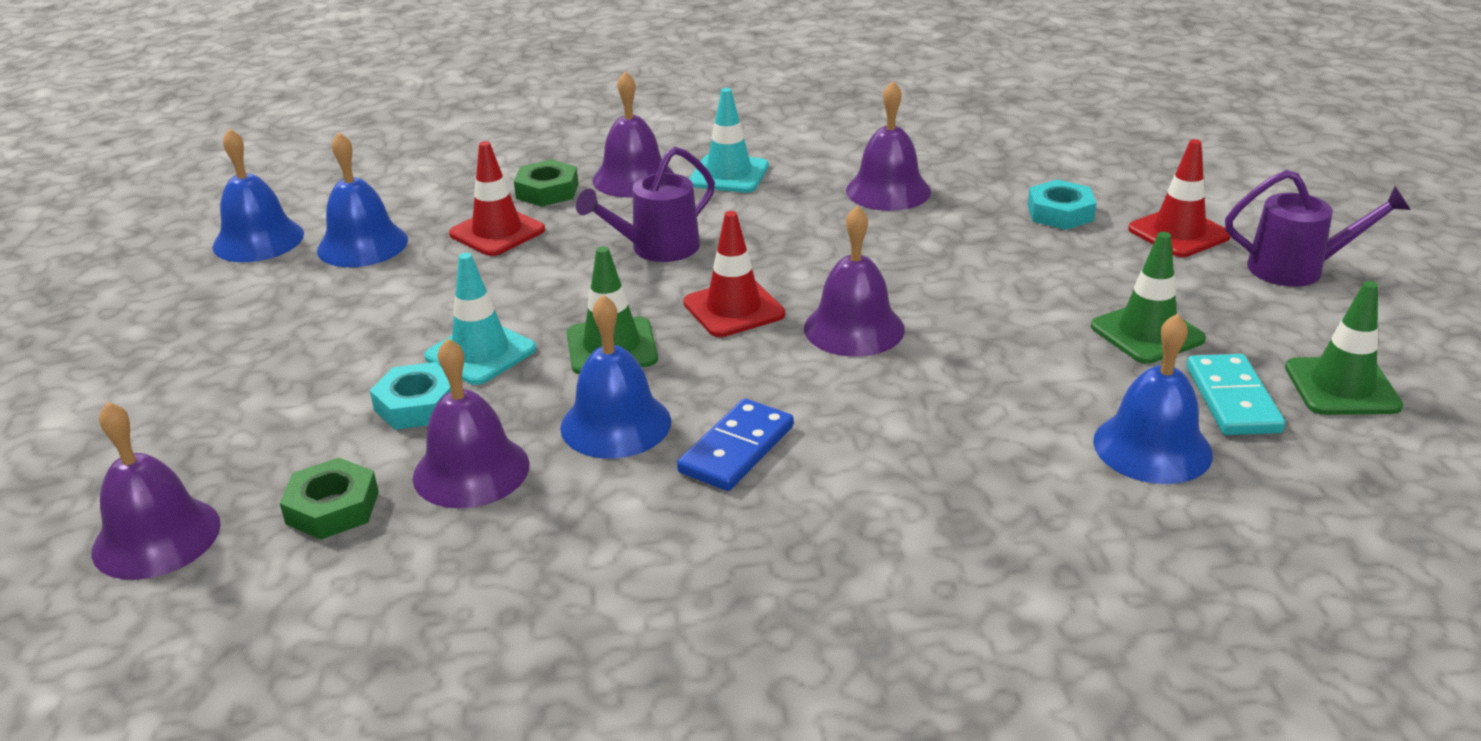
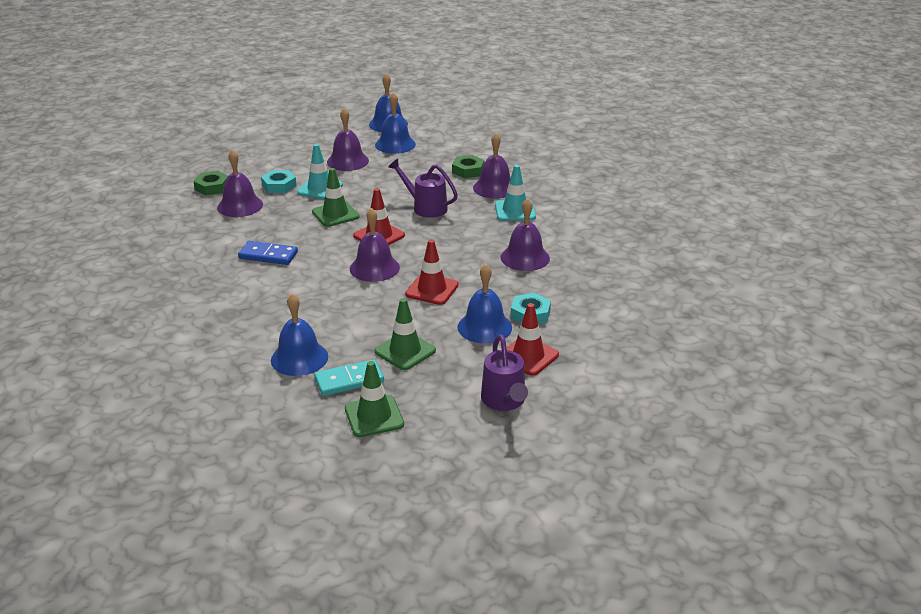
camera: 70 degrees right, 0 degrees up
(156, 537) = (190, 164): purple bell -> purple bell (347, 161)
(497, 232) = (421, 169): red traffic cone -> red traffic cone (432, 289)
(615, 424) = (278, 227): blue bell -> blue bell (484, 327)

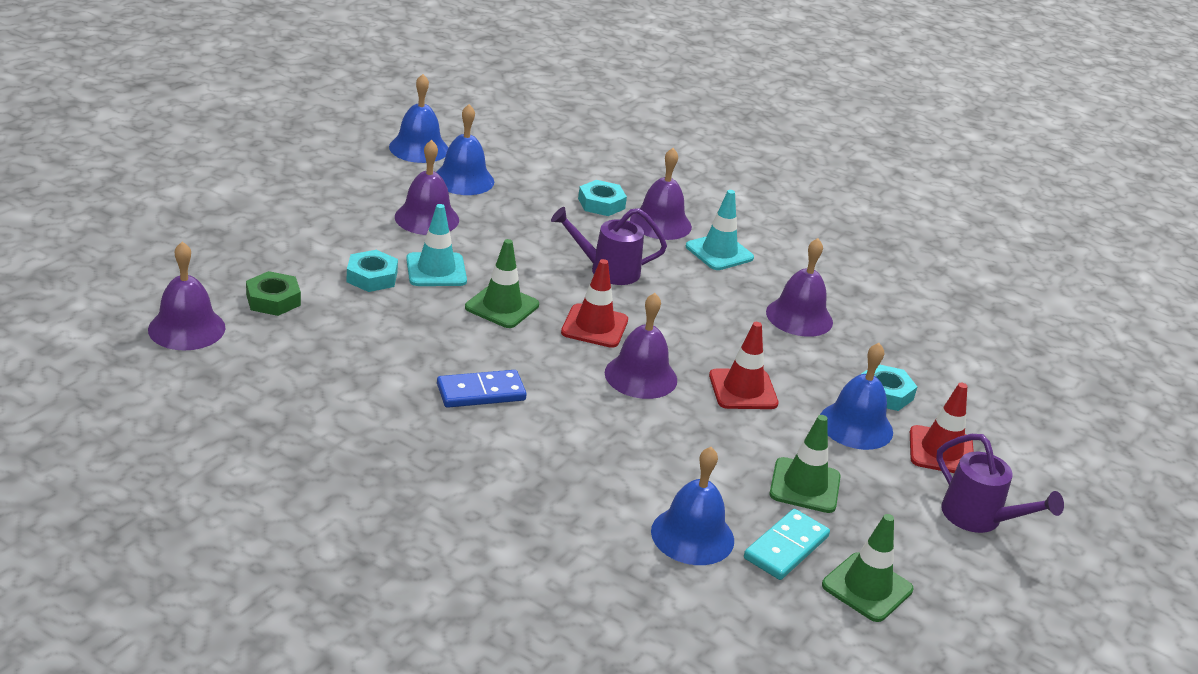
camera: 35 degrees left, 0 degrees up
(240, 206) = (350, 322): purple bell -> purple bell (186, 328)
(468, 170) = (601, 203): green nut -> turquoise nut

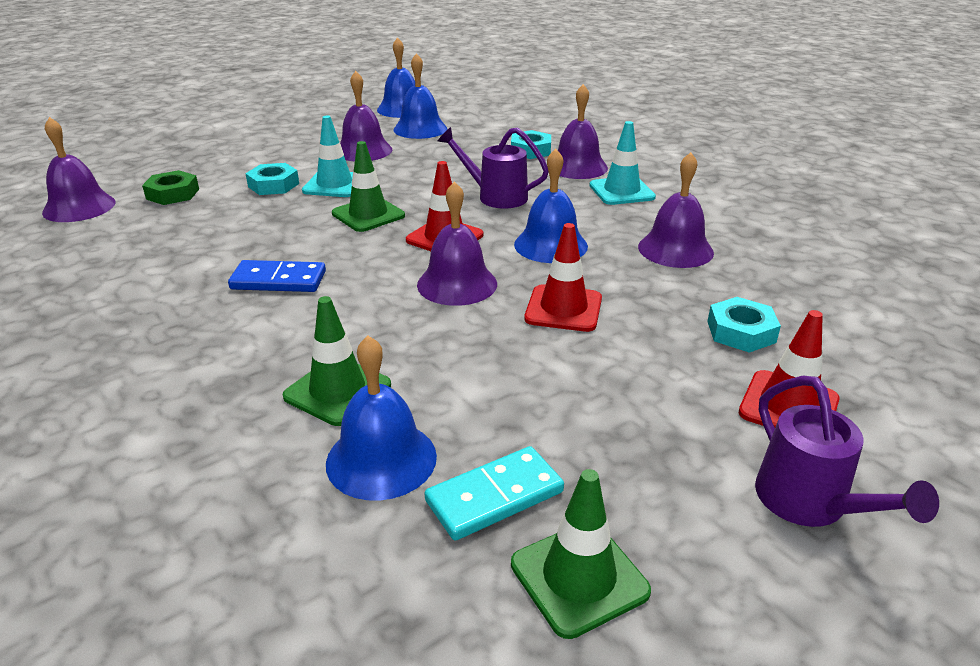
camera: 25 degrees right, 0 degrees up
(804, 486) = (572, 421): green traffic cone -> green traffic cone (337, 391)
(856, 425) = (683, 361): blue bell -> blue bell (550, 245)

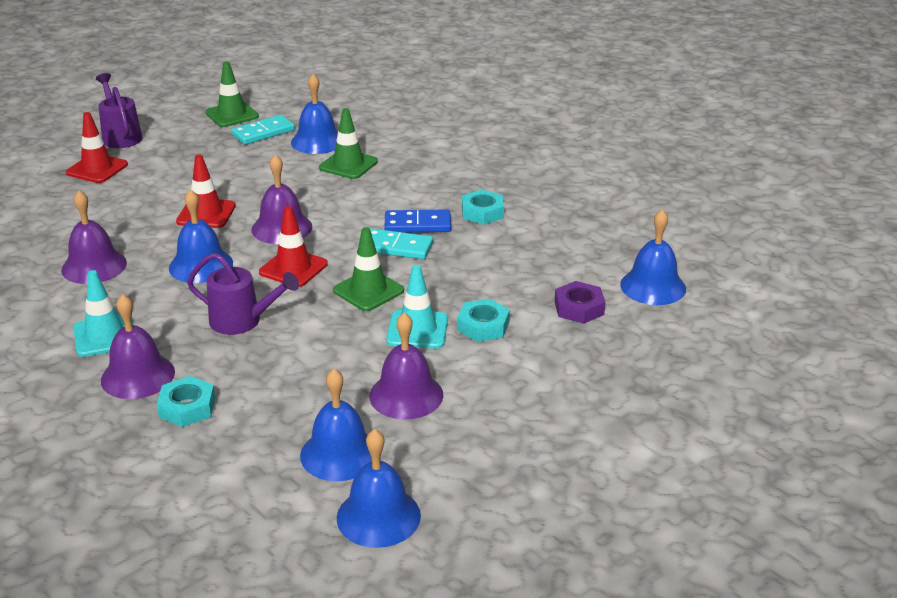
camera: 175 degrees right, 0 degrees up
(79, 207) = (653, 286): purple bell -> blue bell
(173, 194) = (579, 308): green nut -> purple nut
(319, 254) = (396, 247): none -> turquoise domino
(741, 332) = (92, 204): turquoise nut -> turquoise nut (482, 212)

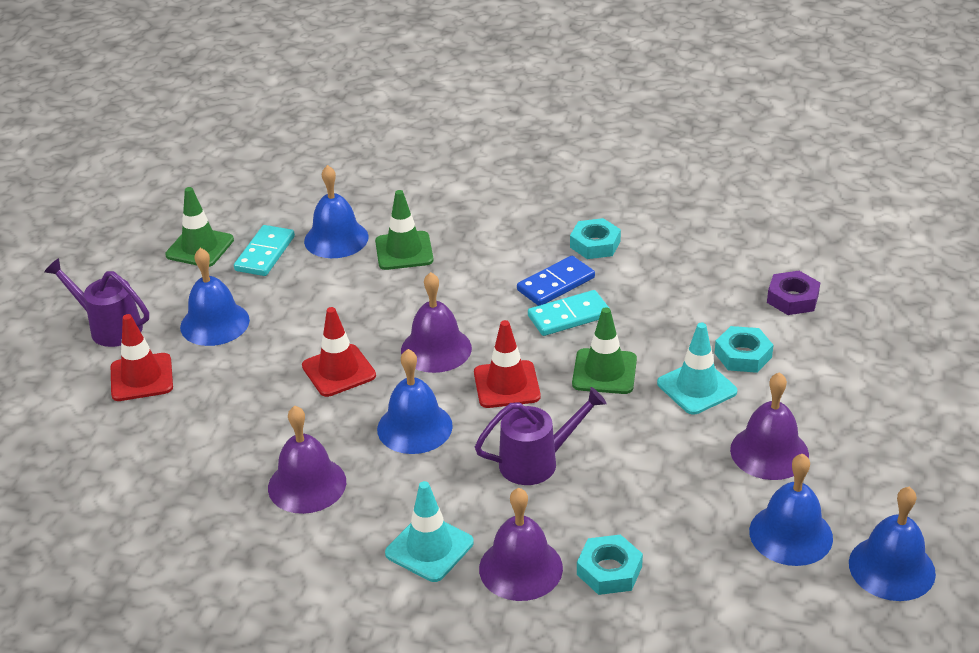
camera: 35 degrees left, 5 degrees up
(653, 286) = (820, 249): blue bell -> blue bell (214, 323)

